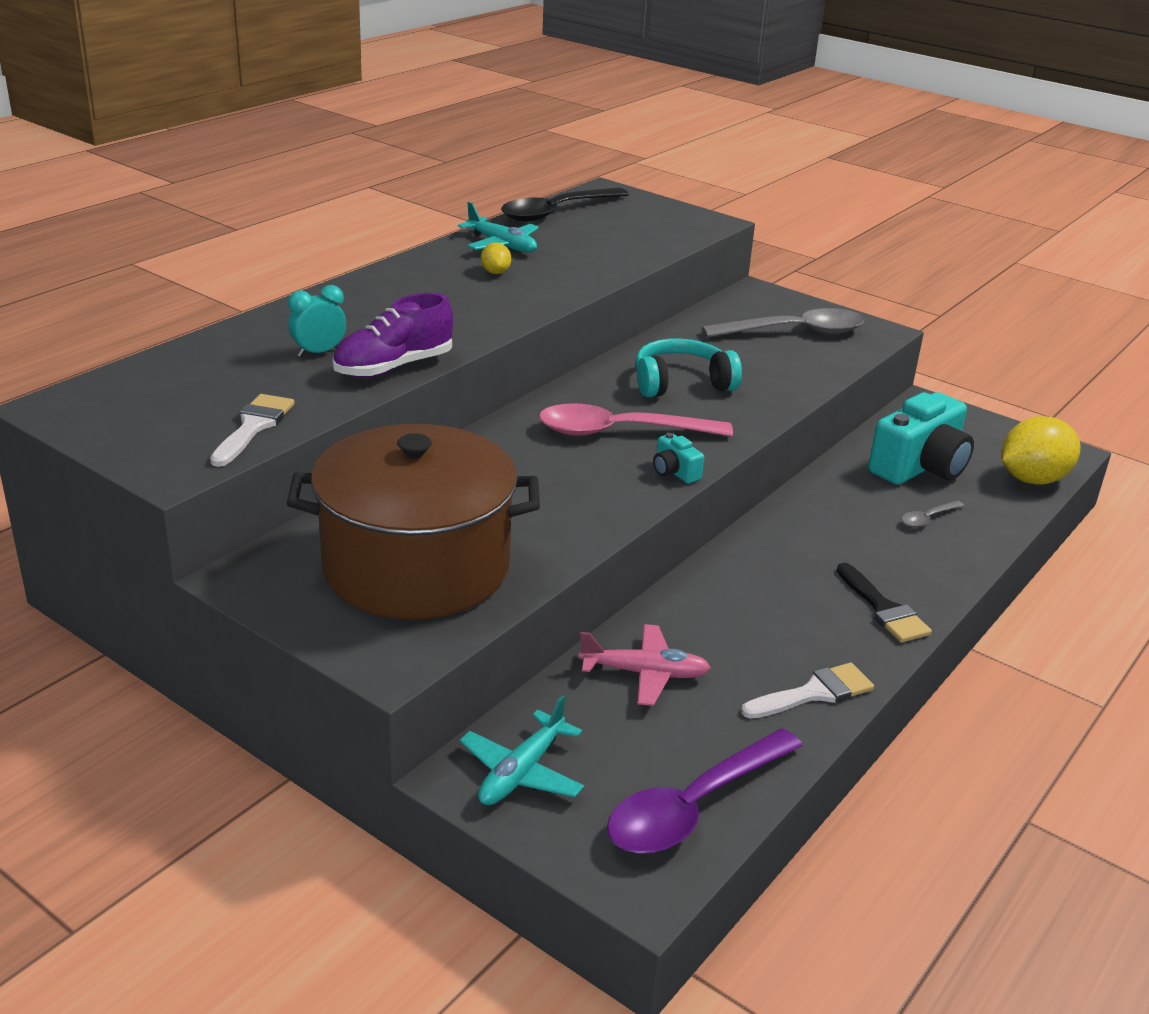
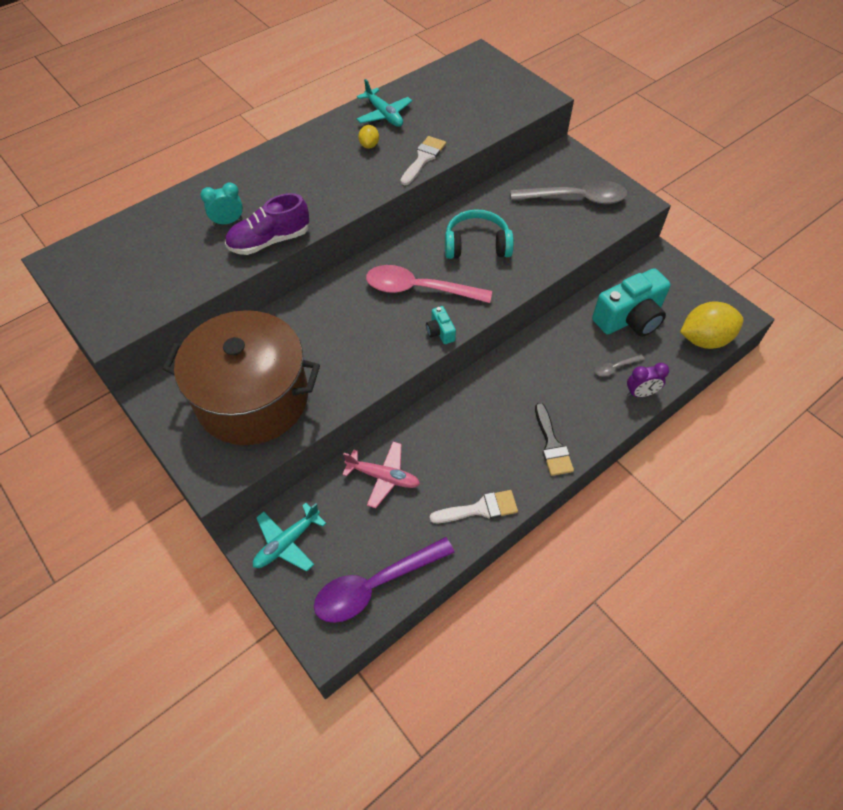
camera: 15 degrees right, 25 degrees up
(253, 427) = (166, 292): white brush -> white brush (423, 158)
(557, 212) = (435, 79): black spoon -> none
(978, 542) = (640, 393): none -> purple clock

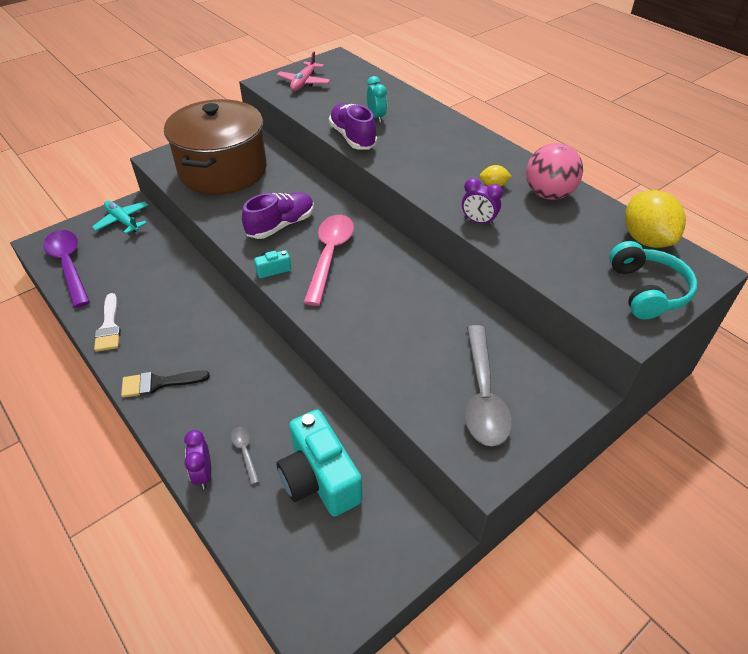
camera: 90 degrees right, 10 degrees down
(369, 331) = (281, 225): none -> purple shoe
(383, 477) = (161, 268): pink plane -> pink plane (304, 82)
(384, 115) = (548, 194): turquoise plane -> pink ball
(423, 158) = (478, 222): white brush -> purple clock
(476, 245) = (393, 298): turquoise headphones -> turquoise headphones (647, 291)
(704, 339) = (276, 568): yellow lemon -> yellow lemon (646, 239)

